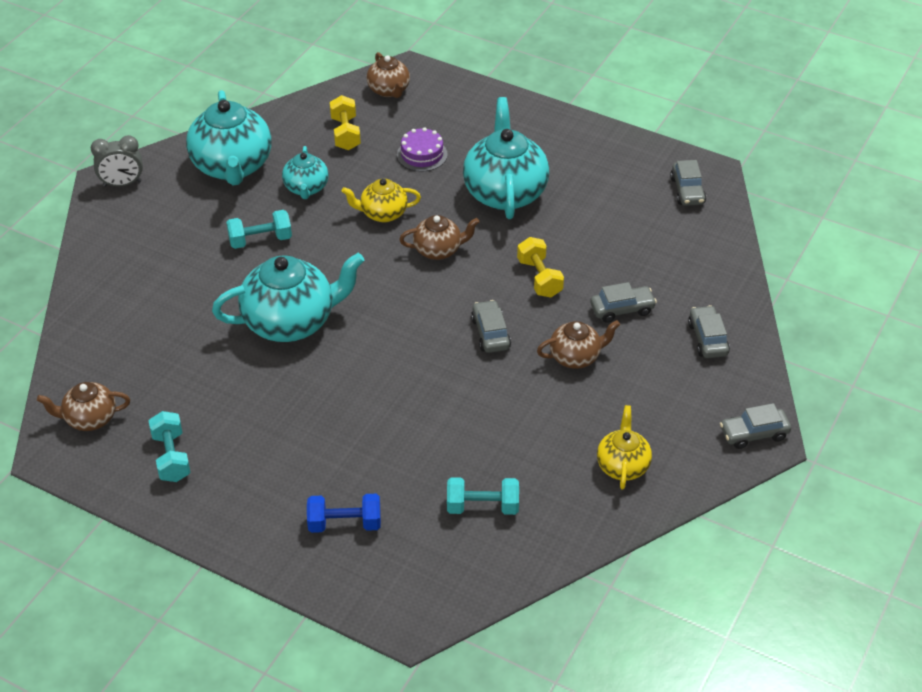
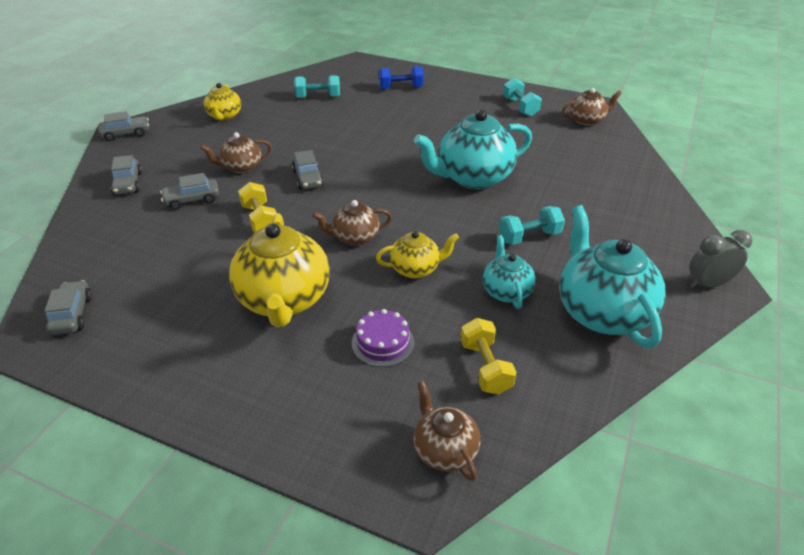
camera: 175 degrees right, 5 degrees down
(505, 192) = (284, 300): turquoise teapot -> yellow teapot

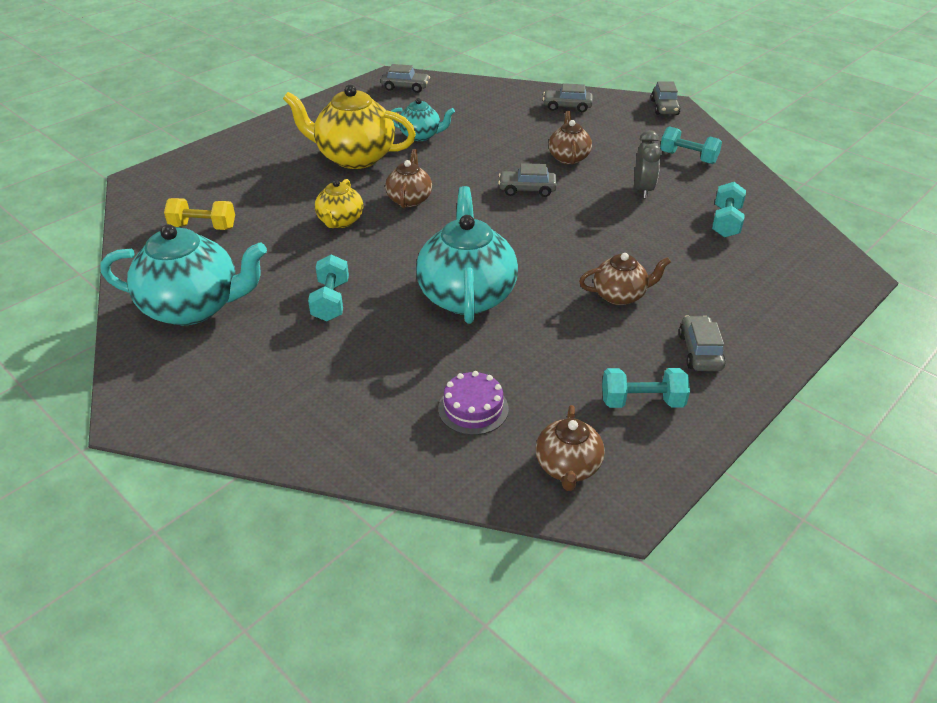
camera: 110 degrees right, 0 degrees up
(192, 200) = (523, 131): grey car -> grey car (699, 352)
(224, 116) = (688, 157): yellow teapot -> turquoise dumbbell
(260, 219) = (471, 158): yellow dumbbell -> none
(383, 342) = (271, 189): purple cake -> purple cake (473, 408)
(401, 88) = (742, 295): blue dumbbell -> none
(444, 450) = (159, 194): brown teapot -> brown teapot (620, 295)
(506, 291) = (269, 261): turquoise teapot -> turquoise teapot (421, 136)
(708, 284) = (153, 401): grey clock -> grey clock (643, 189)

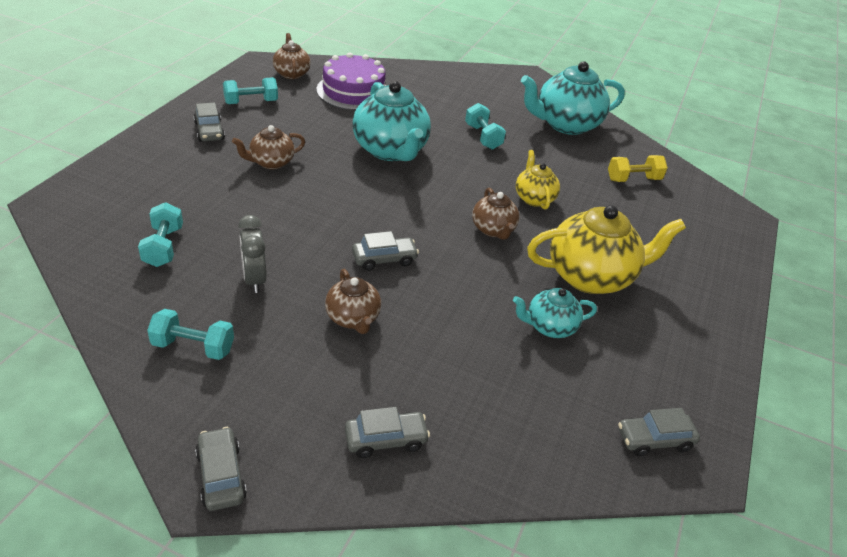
camera: 155 degrees right, 0 degrees up
(473, 408) = (353, 91): purple cake -> purple cake, size x1.74

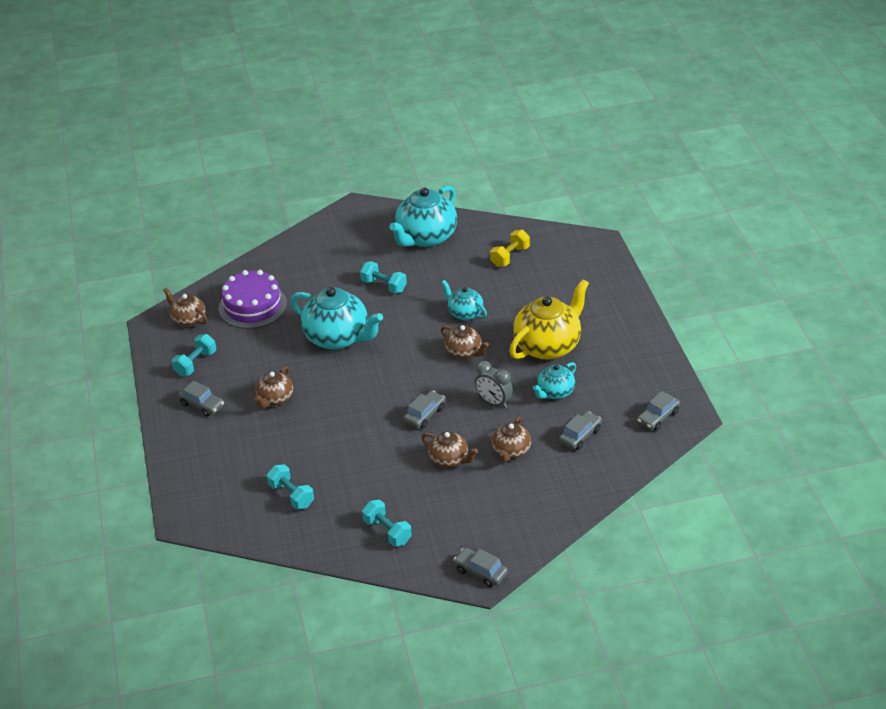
camera: 30 degrees left, 0 degrees up
(193, 347) = (387, 531): turquoise dumbbell -> turquoise dumbbell turned 75 degrees clockwise
(254, 279) = (369, 476): grey clock -> grey clock (494, 402)
(385, 439) = (536, 505): grey car -> grey car (580, 436)
(428, 356) = (511, 452): none -> brown teapot
(534, 198) = (465, 313): yellow teapot -> turquoise teapot

